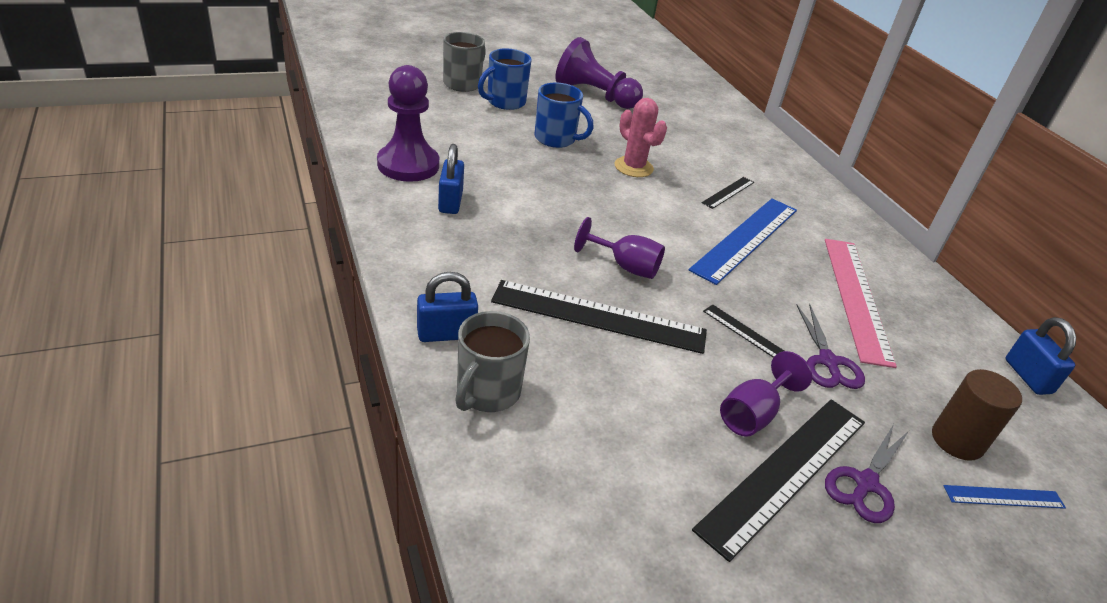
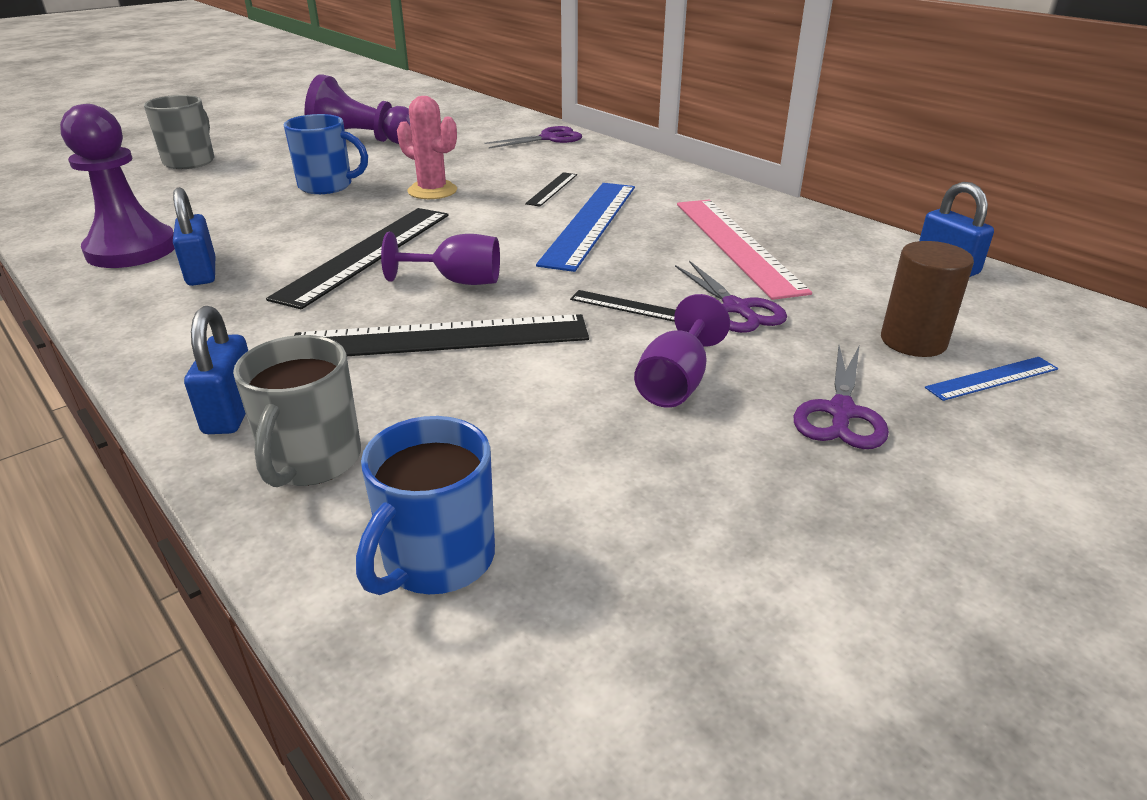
camera: 15 degrees left, 5 degrees down
(446, 334) = (231, 411): blue padlock -> blue padlock turned 60 degrees counterclockwise
(505, 102) = (250, 167): blue mug -> blue mug (436, 560)
(745, 134) = (549, 138): none -> purple scissors
(785, 472) = (743, 430): black ruler -> black ruler (367, 254)

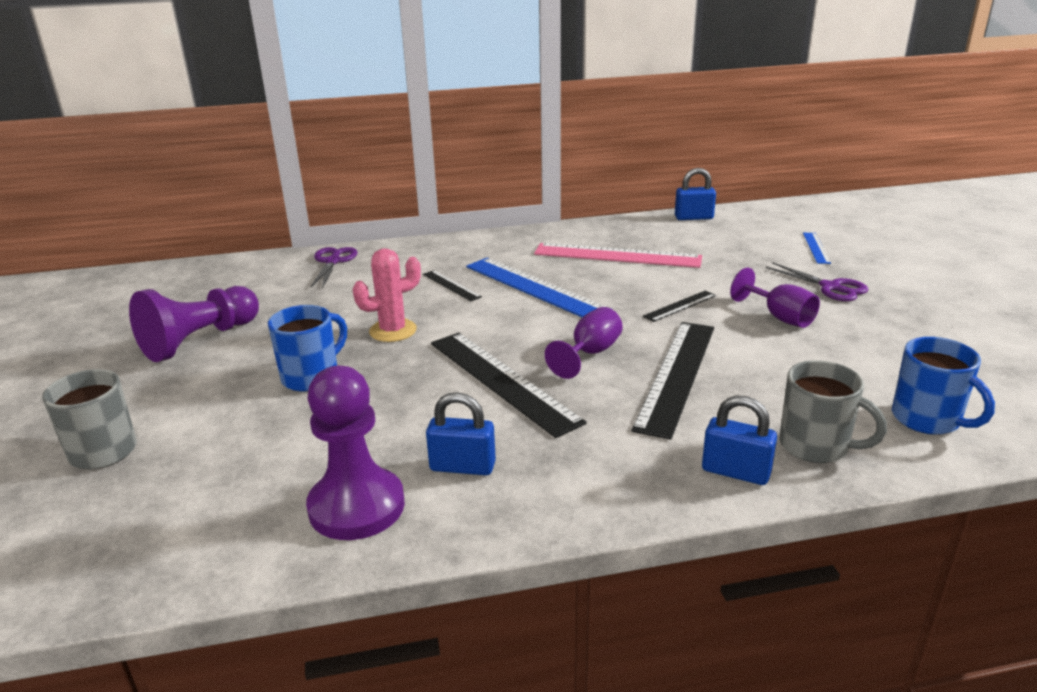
camera: 60 degrees left, 5 degrees down
(736, 308) = (703, 279): purple scissors -> none
(913, 341) = (771, 251): brown cylinder -> none

